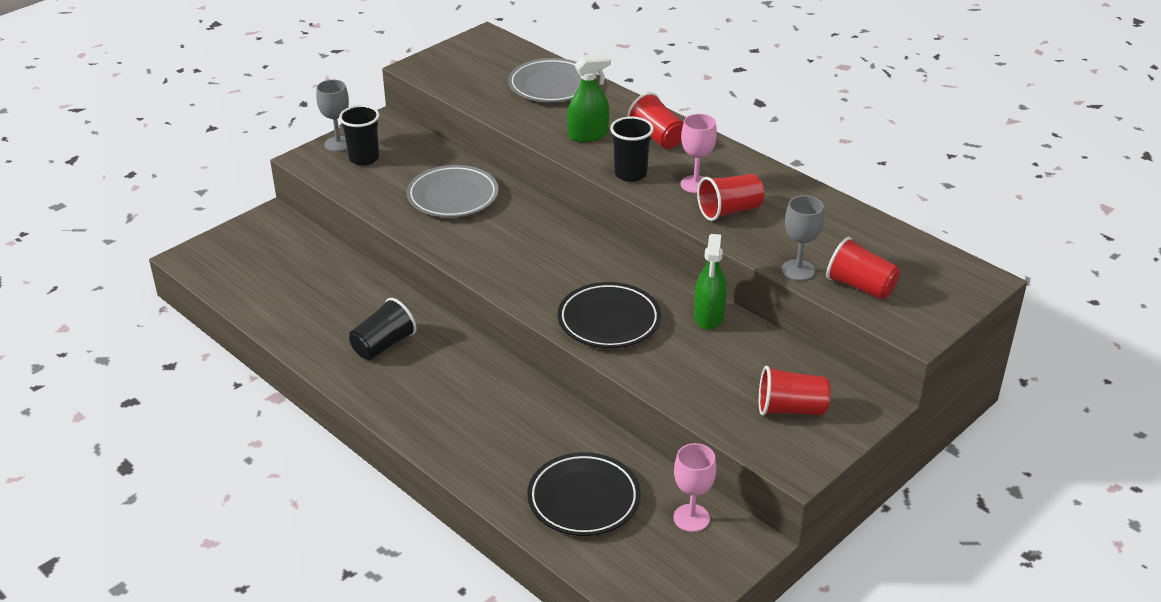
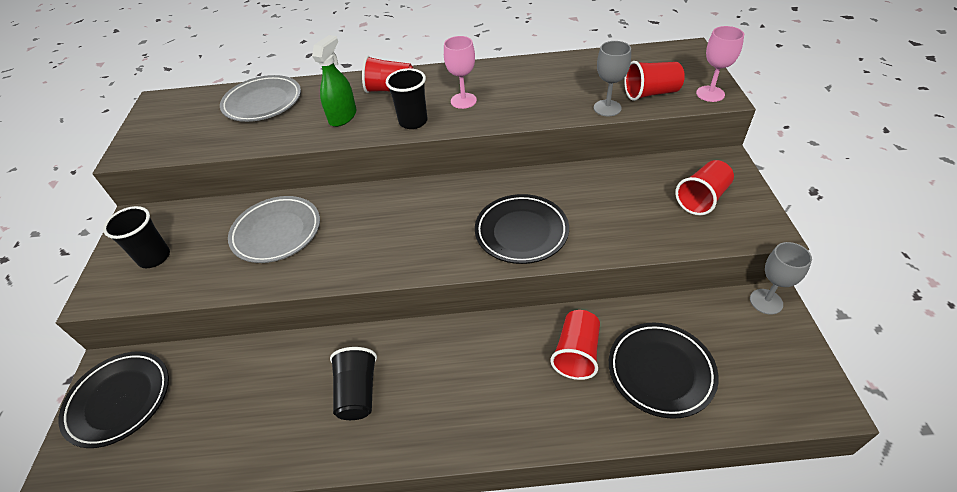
camera: 45 degrees left, 10 degrees up
(259, 241) = (119, 400): none -> black plate
(338, 144) = (112, 262): grey goblet -> grey goblet (766, 301)
(691, 518) = (726, 319): pink goblet -> pink goblet (710, 94)
(709, 317) = (569, 181): green spray bottle -> none
(729, 211) = (510, 102): red cup -> red cup (576, 353)

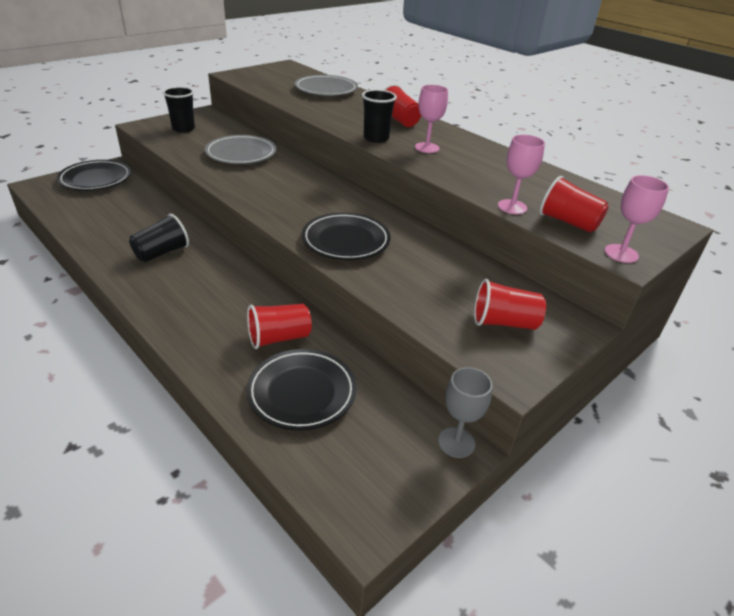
camera: 45 degrees right, 10 degrees down
(343, 117) = (347, 115): green spray bottle -> none
(607, 108) = (512, 207): grey goblet -> pink goblet

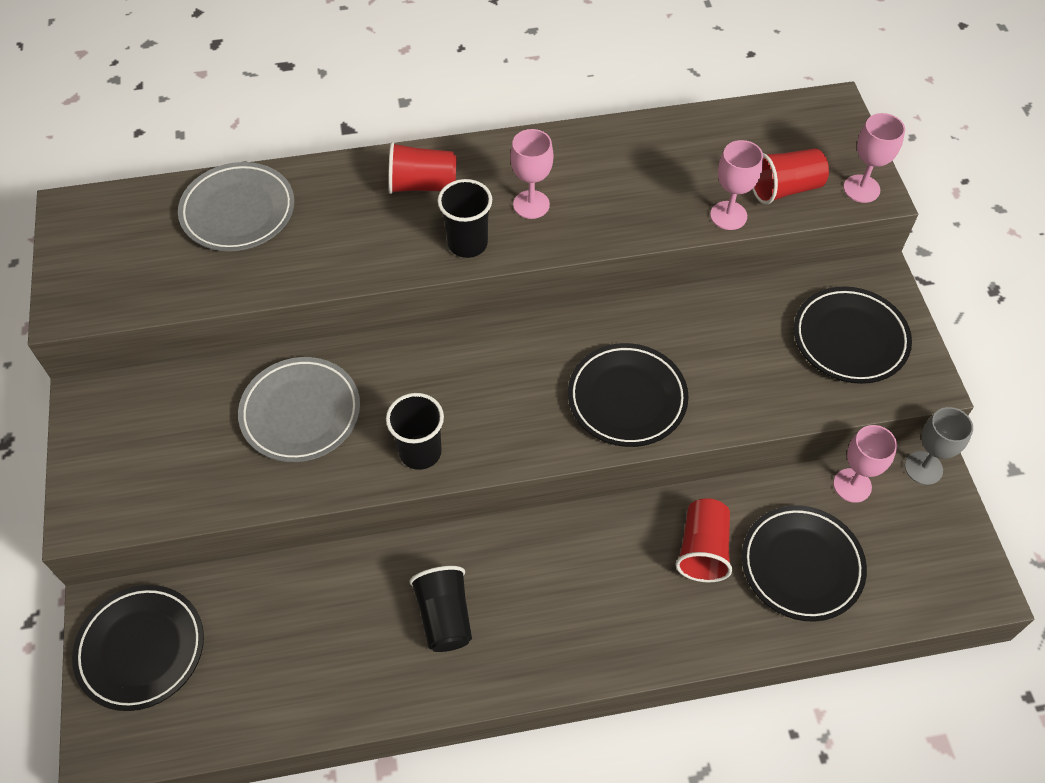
camera: 55 degrees left, 20 degrees up
(183, 129) = (141, 459): black cup -> black cup (420, 452)
(398, 401) = (852, 485): none -> pink goblet
(504, 322) = (850, 339): red cup -> black plate

